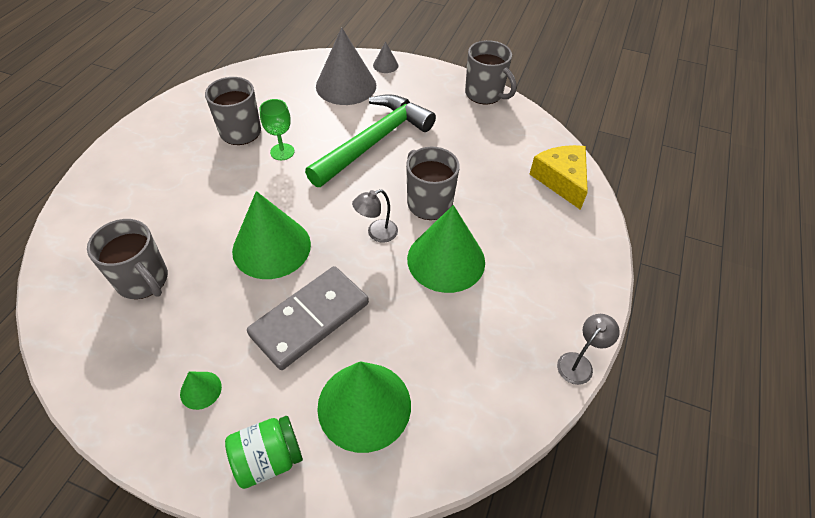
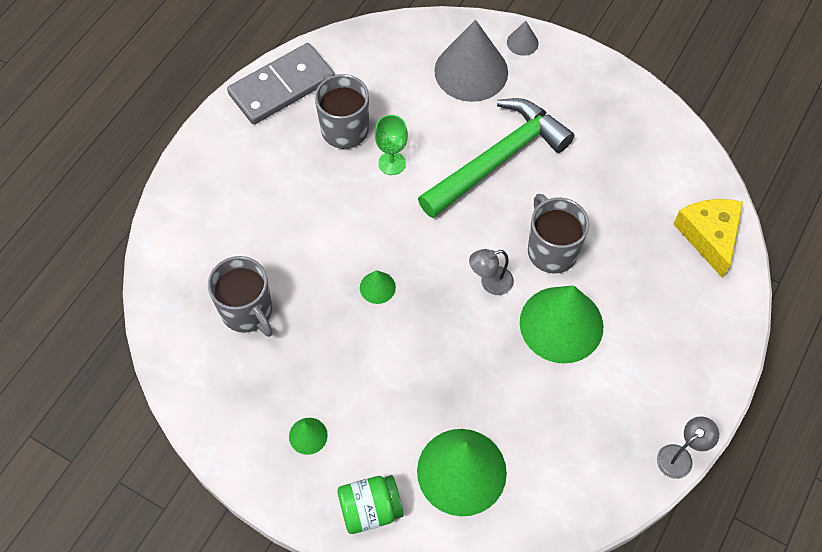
camera: 10 degrees right, 10 degrees up
(271, 247) = (377, 287): green cone -> green cone, size x0.44
(310, 319) = (414, 375): grey domino -> grey domino (281, 86)
(485, 94) = (640, 100): grey mug -> none

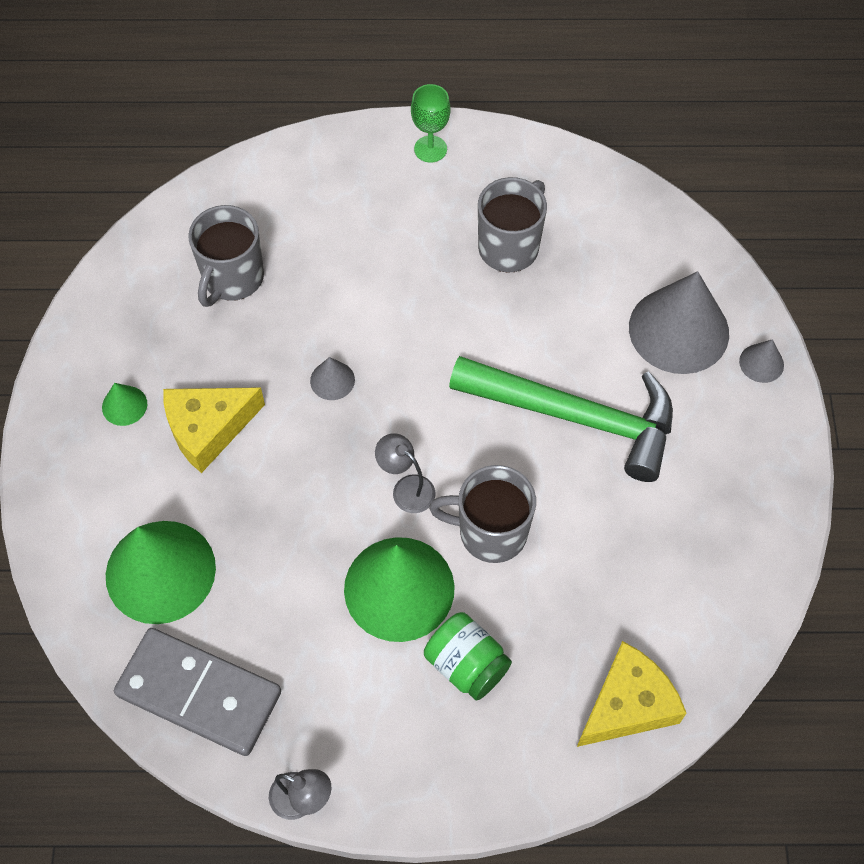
camera: 60 degrees right, 0 degrees up
(281, 86) = (522, 162): grey domino -> grey domino (199, 693)
(365, 387) = (208, 429): none -> yellow cheese
(370, 509) = (73, 504): green jar -> green jar (466, 664)
(377, 287) = (332, 380): green cone -> grey cone
(392, 163) = (497, 314): green goblet -> green goblet (430, 149)
(551, 250) = (490, 532): grey mug -> grey mug turned 120 degrees counterclockwise

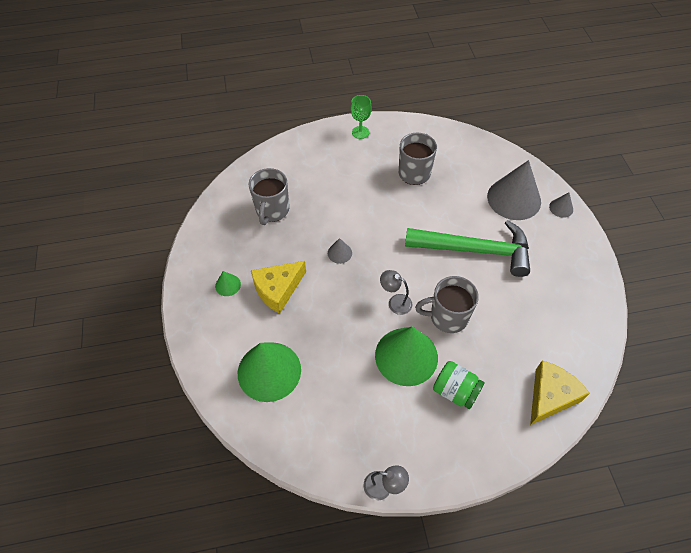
camera: 10 degrees left, 5 degrees down
(199, 693) = (308, 436): grey domino -> none

